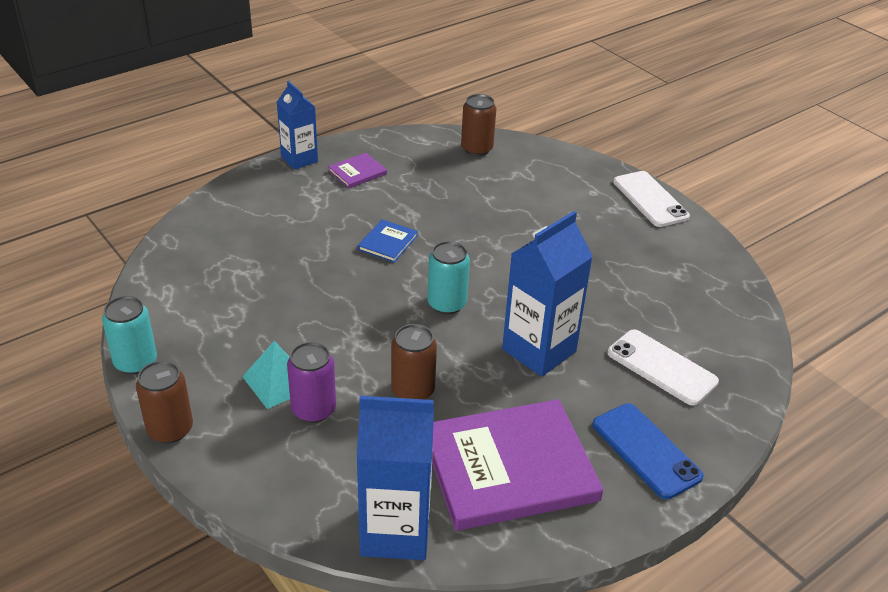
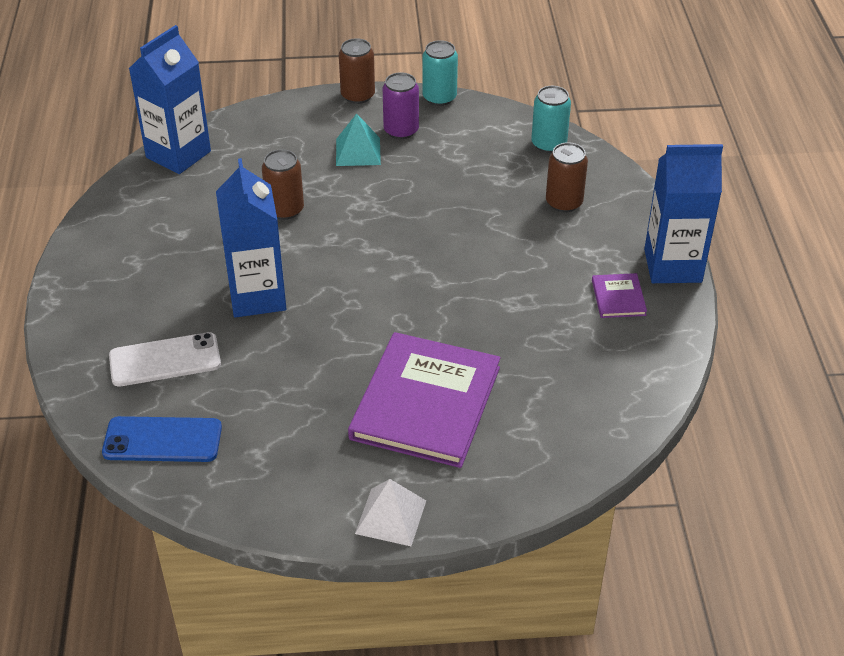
camera: 125 degrees right, 5 degrees up
(299, 159) = (672, 266): blue carton -> blue carton, size x1.56
(313, 409) = (314, 158): purple can -> purple can (401, 130)
(388, 243) = (479, 270): blue book -> none
(447, 304) = (363, 270): turquoise can -> turquoise can (548, 144)
(476, 149) = (604, 415): brown can -> brown can (564, 202)
(509, 467) = (169, 223): purple book -> purple book (426, 403)
(646, 450) = (105, 298): blue phone -> blue phone (162, 440)
(650, 199) = (391, 516): white phone -> white pyramid

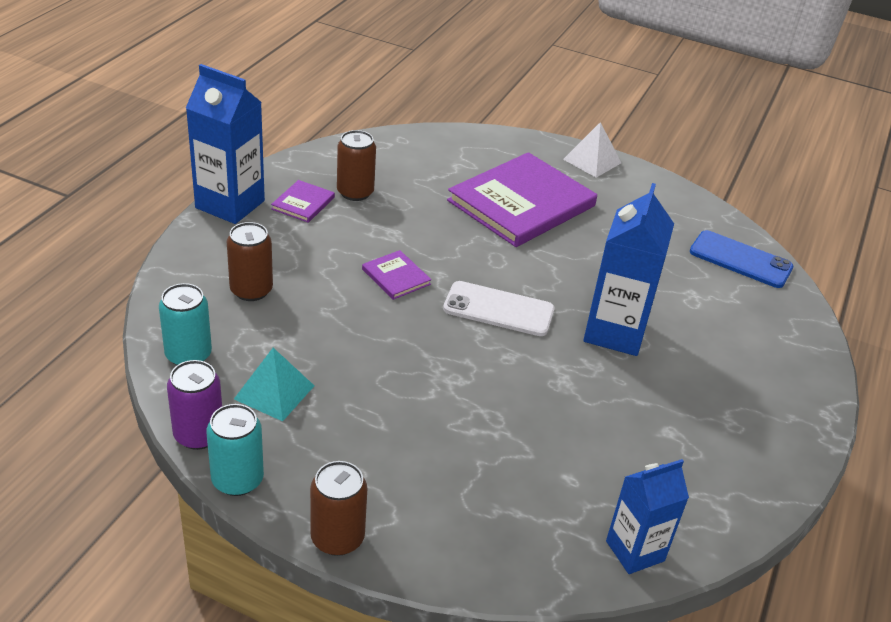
camera: 155 degrees left, 5 degrees down
(165, 360) = (723, 314): white phone -> white phone (498, 309)
(178, 154) = (635, 551): blue carton -> blue carton, size x0.64
(285, 210) = (538, 409): brown can -> brown can (355, 192)
(358, 151) = (405, 446): turquoise pyramid -> turquoise pyramid (274, 392)
(401, 130) = (331, 452): purple can -> purple can (199, 435)
(471, 264) = (396, 277): none -> purple book

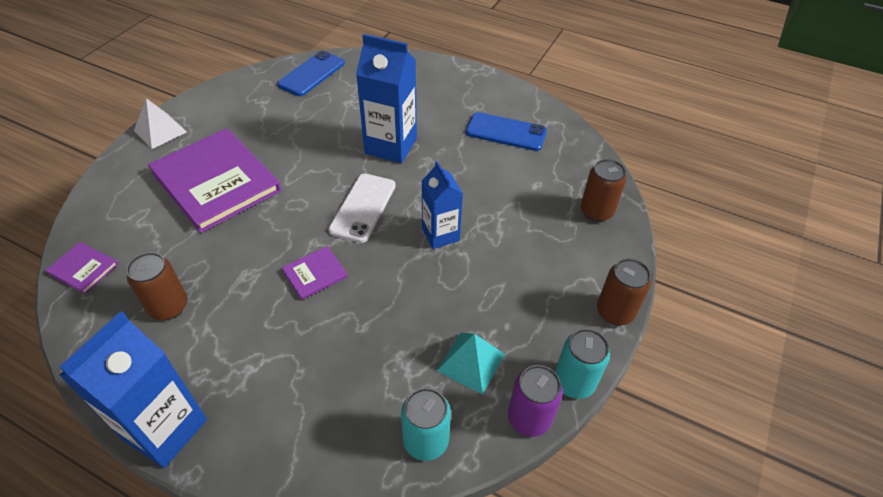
camera: 85 degrees left, 10 degrees up
(251, 290) = (327, 393): brown can -> brown can (596, 211)
(303, 203) = (179, 354): purple book -> purple book (83, 269)
(635, 551) = (588, 163): blue carton -> blue carton (440, 234)
(681, 453) = (506, 132): none -> blue phone

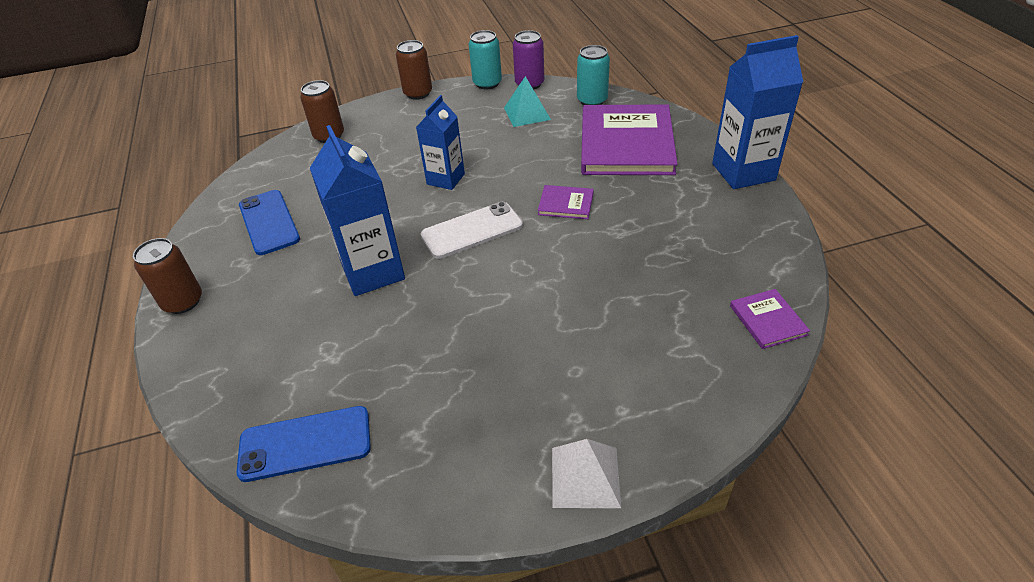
camera: 130 degrees left, 5 degrees down
(169, 307) = (700, 242): brown can -> brown can (183, 302)
(216, 182) = (575, 341): purple book -> purple book (626, 144)

